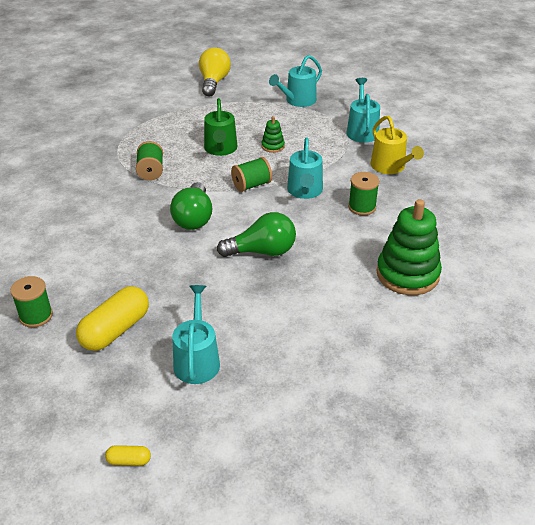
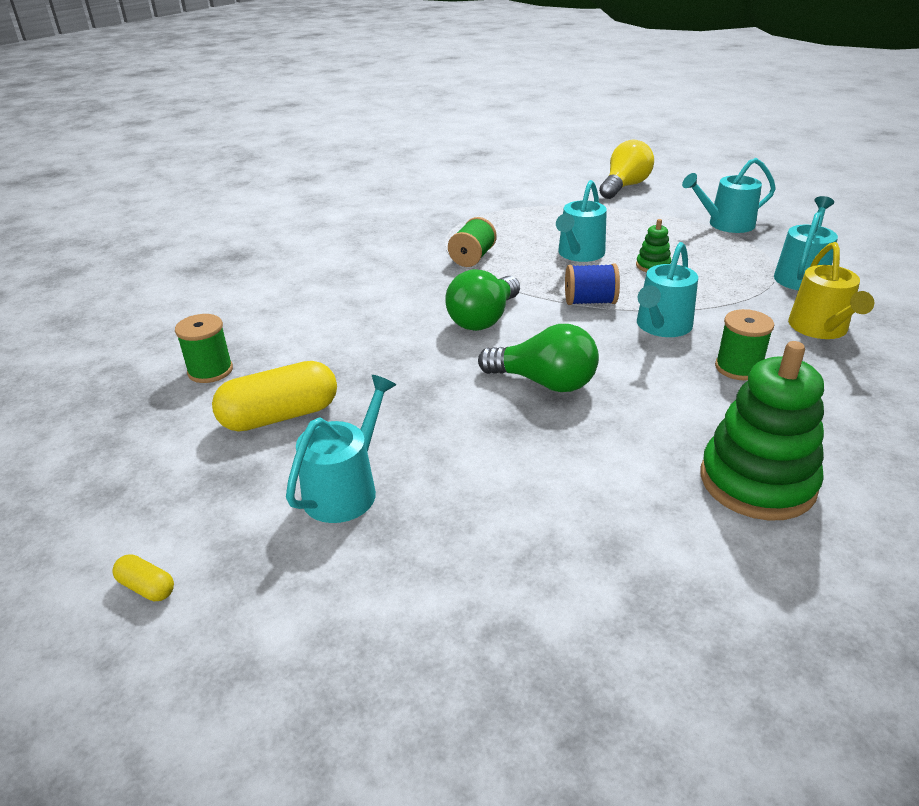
camera: 30 degrees right, 5 degrees down
(220, 149) = (579, 254): green watering can -> turquoise watering can
(251, 185) = (590, 301): green spool -> blue spool

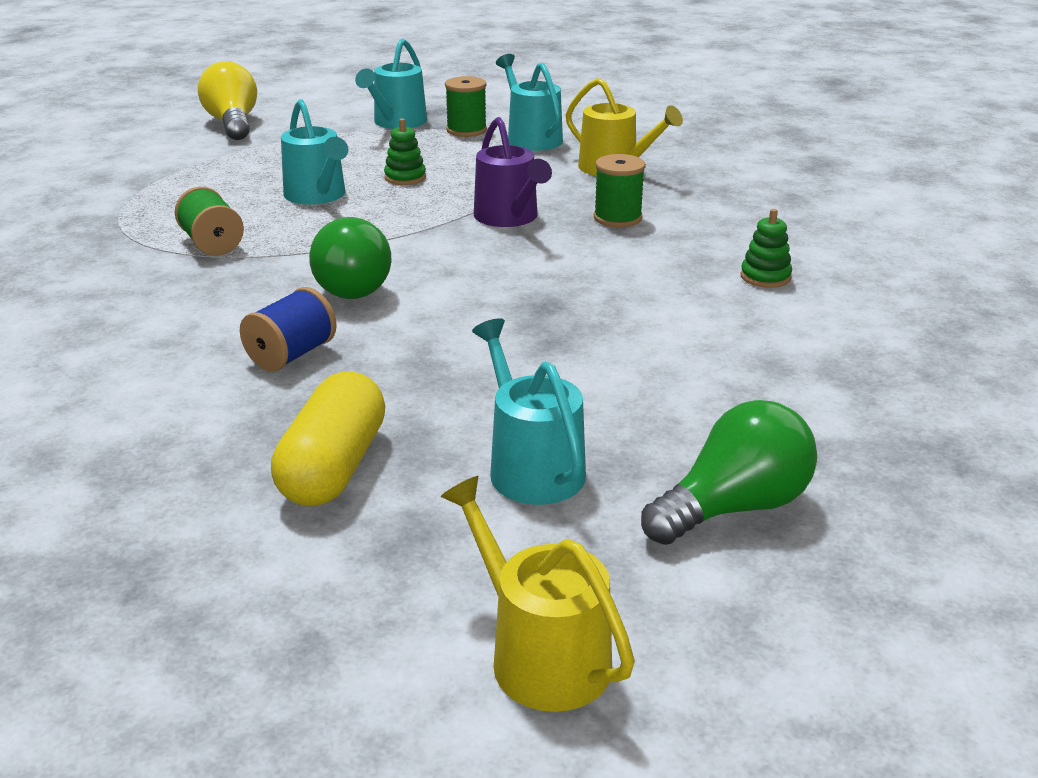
camera: 55 degrees left, 5 degrees down
(147, 587) = (540, 656): yellow capsule -> yellow watering can
(210, 371) = (143, 490): green spool -> green spool (466, 130)
(544, 382) = (509, 301): green light bulb -> green light bulb (733, 508)
(590, 301) = (413, 227): blue spool -> blue spool (291, 355)
(661, 326) = (509, 217): turquoise watering can -> purple watering can
(757, 481) = (765, 277): green stacking toy -> green stacking toy, size x0.46

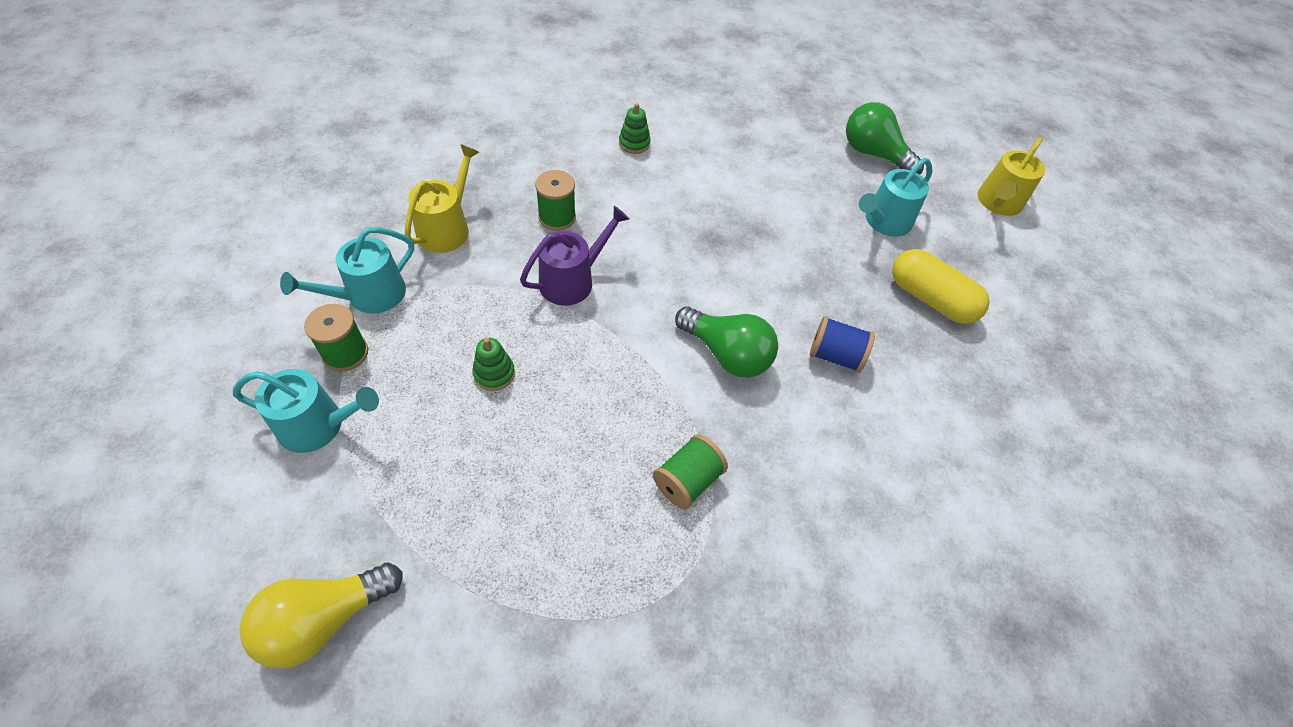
camera: 110 degrees left, 25 degrees up
(317, 195) = (554, 433): turquoise watering can -> none
(333, 467) = (930, 299): yellow capsule -> yellow capsule turned 45 degrees clockwise
(348, 285) = (726, 354): green light bulb -> green light bulb turned 75 degrees clockwise

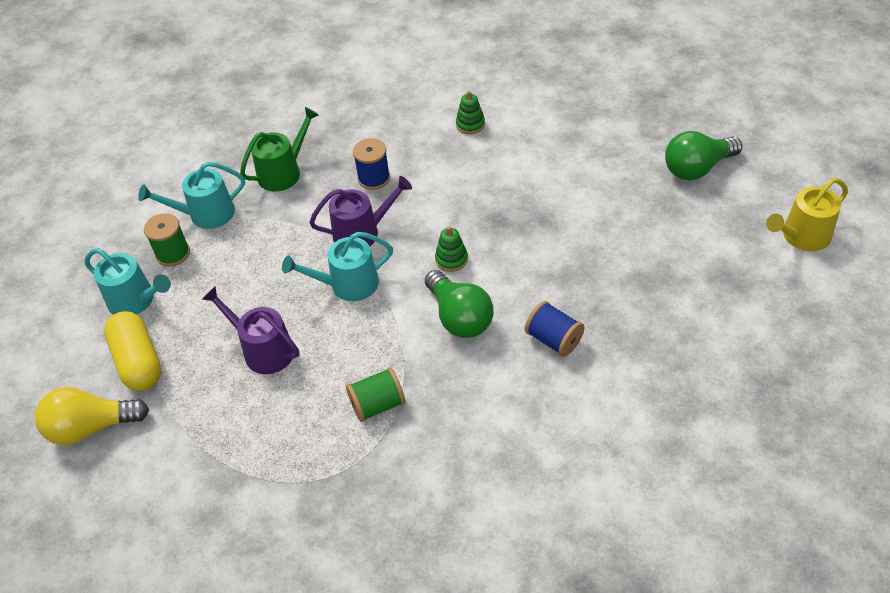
camera: 30 degrees right, 5 degrees down
(447, 228) = (283, 172): yellow watering can -> green watering can
(494, 373) = (270, 291): green stacking toy -> green stacking toy (451, 259)
(518, 449) = (263, 350): none -> purple watering can
(557, 217) = (374, 178): green spool -> blue spool
(874, 154) = (697, 168): green light bulb -> green light bulb turned 90 degrees counterclockwise
(884, 222) = (669, 234): turquoise watering can -> turquoise watering can (348, 284)
(930, 299) = (674, 311): yellow capsule -> yellow capsule (138, 361)

